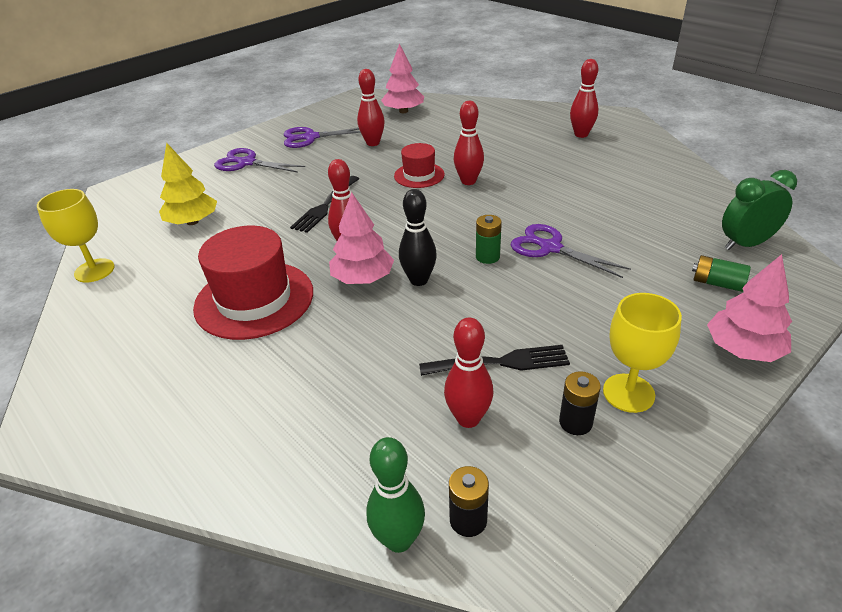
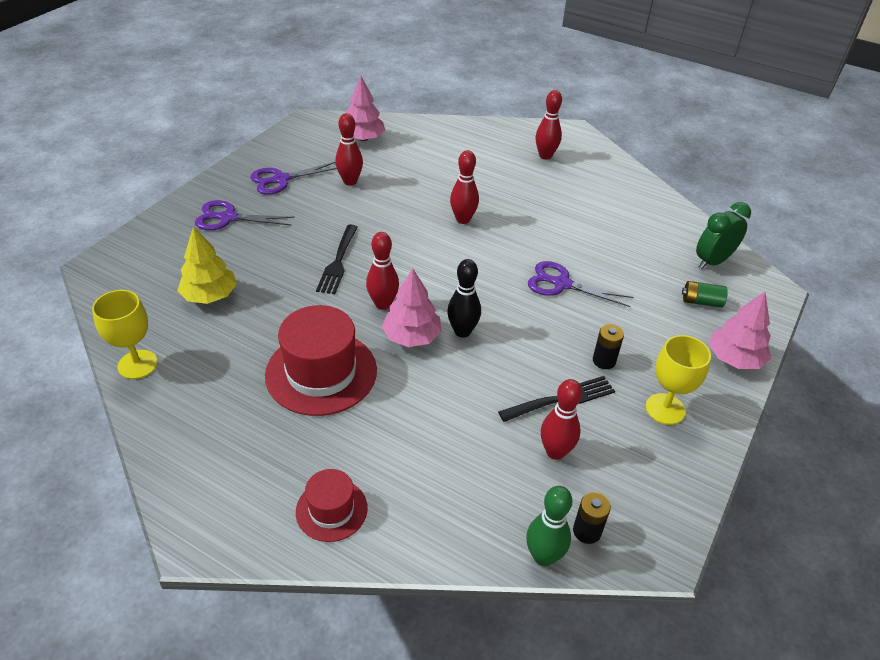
camera: 20 degrees left, 5 degrees up
(419, 175) = (413, 217): red hat -> red hat (331, 510)
(487, 257) = (512, 300): green battery -> none
(575, 422) = (635, 440): black battery -> black battery (604, 361)

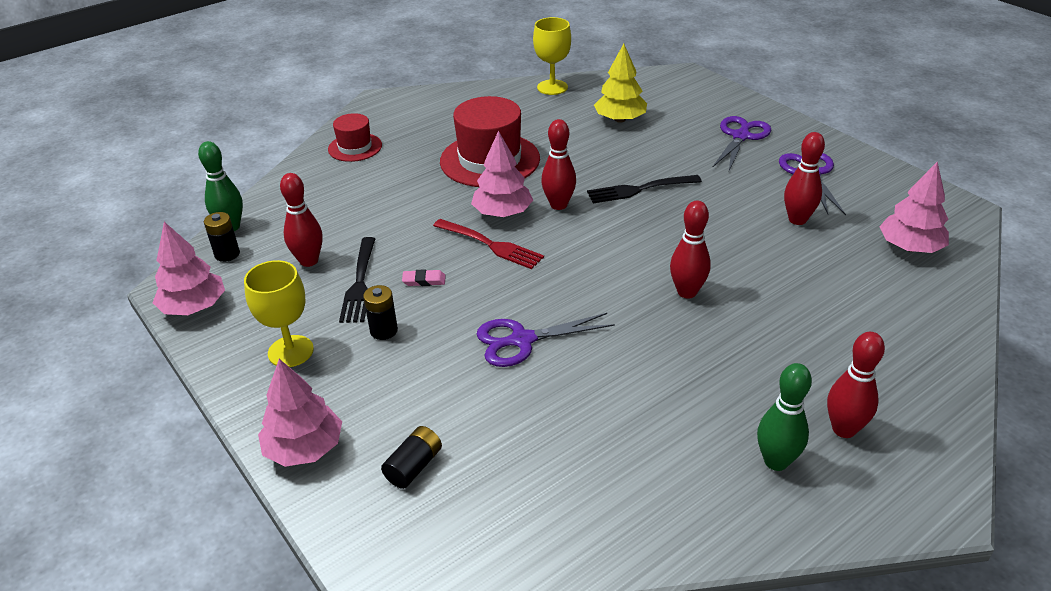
camera: 115 degrees right, 5 degrees down
(338, 261) = (640, 189): black fork -> black fork turned 45 degrees counterclockwise
(462, 331) = (490, 245): black bowling pin -> red fork
(532, 358) = (424, 280): none -> pink eraser
(562, 284) = (522, 340): purple scissors -> purple scissors turned 150 degrees counterclockwise
(584, 174) = (776, 461): none -> green bowling pin
(671, 512) = (194, 307): none -> pink tree
(701, 302) = (414, 466): green battery -> black battery
(712, 261) = (485, 528): green clock -> none

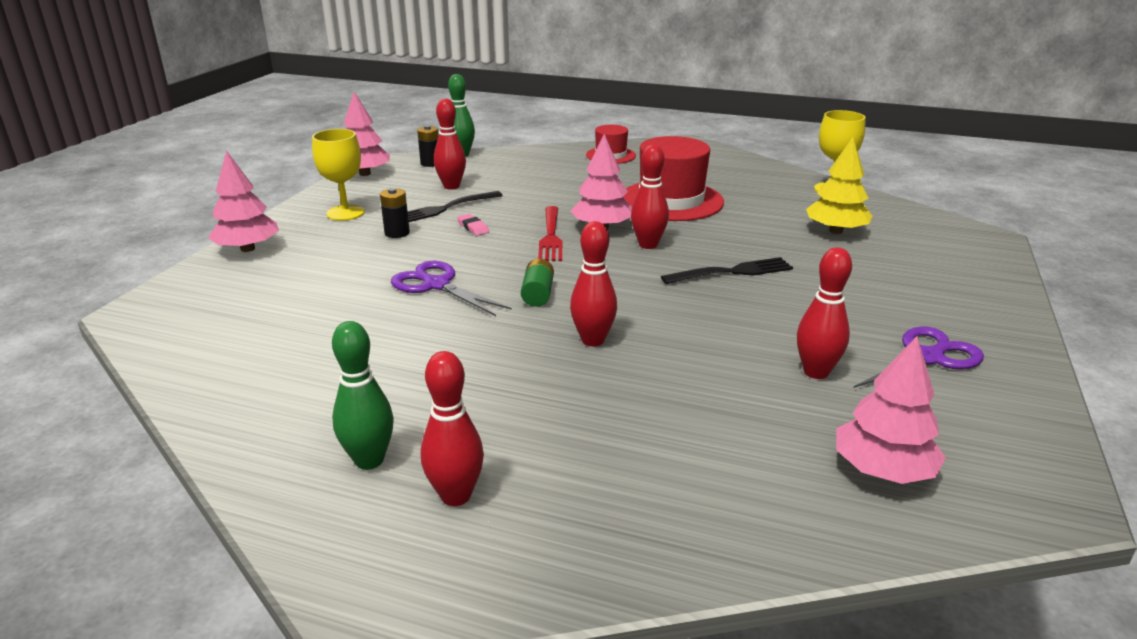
camera: 55 degrees right, 10 degrees down
(414, 466) = (252, 289): black battery -> none
(591, 291) = (538, 294): none -> green battery
(640, 189) = (731, 272): black fork -> black fork turned 120 degrees clockwise
(741, 136) = (925, 297): purple scissors -> none

